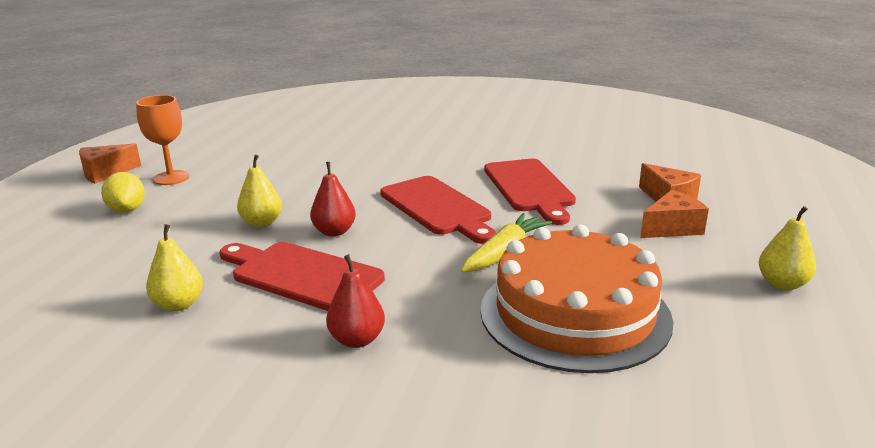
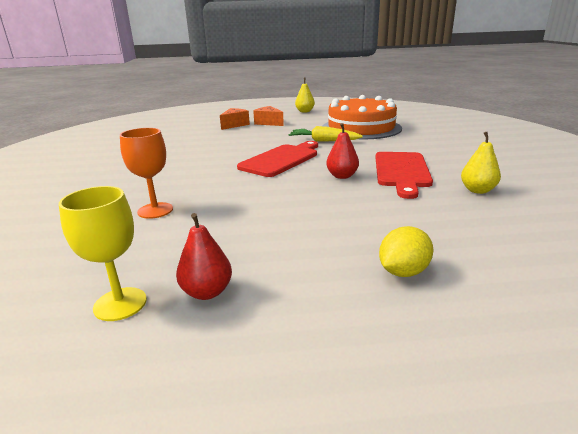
camera: 110 degrees left, 0 degrees up
(105, 173) = (327, 358): orange cheese -> none
(171, 178) = (303, 283): orange goblet -> orange goblet (155, 210)
(229, 135) = (120, 304): none -> yellow goblet
(262, 223) = (354, 200): yellow pear -> none
(357, 340) = (433, 150): red pear -> red pear (207, 292)
(530, 188) = (235, 146): red cutting board -> none

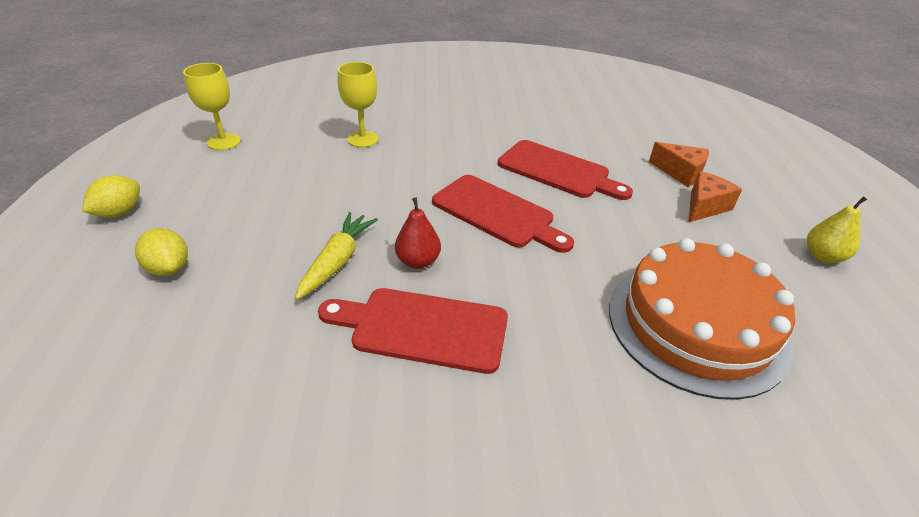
camera: 90 degrees right, 15 degrees up
(155, 210) = (363, 139): orange goblet -> yellow goblet
(207, 292) = (213, 171): red pear -> none
(229, 147) = (558, 171): none -> red cutting board
(317, 349) = (120, 212): none -> yellow lemon
(323, 141) = (592, 261): yellow carrot -> yellow carrot (337, 261)
(477, 190) = (316, 400): yellow pear -> none

